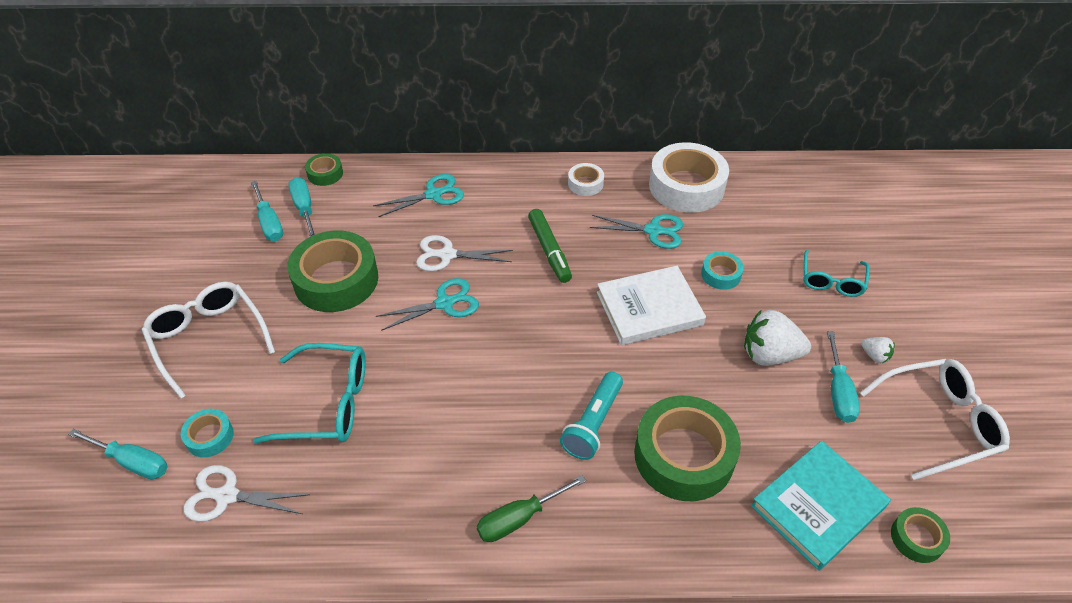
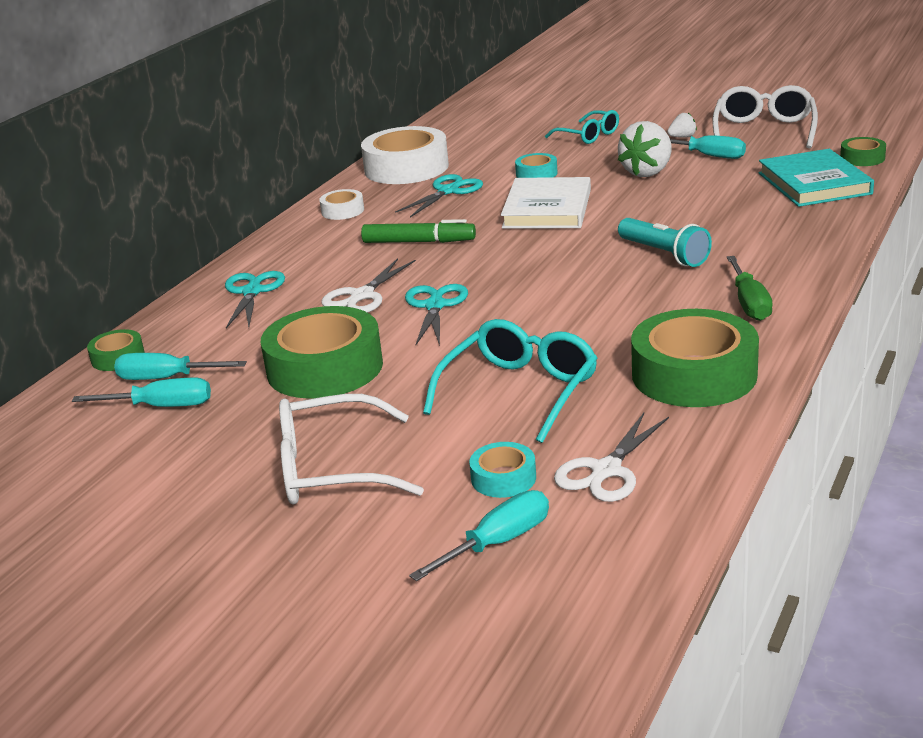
camera: 60 degrees left, 20 degrees down
(684, 455) = (729, 222): green tape -> green tape (694, 374)

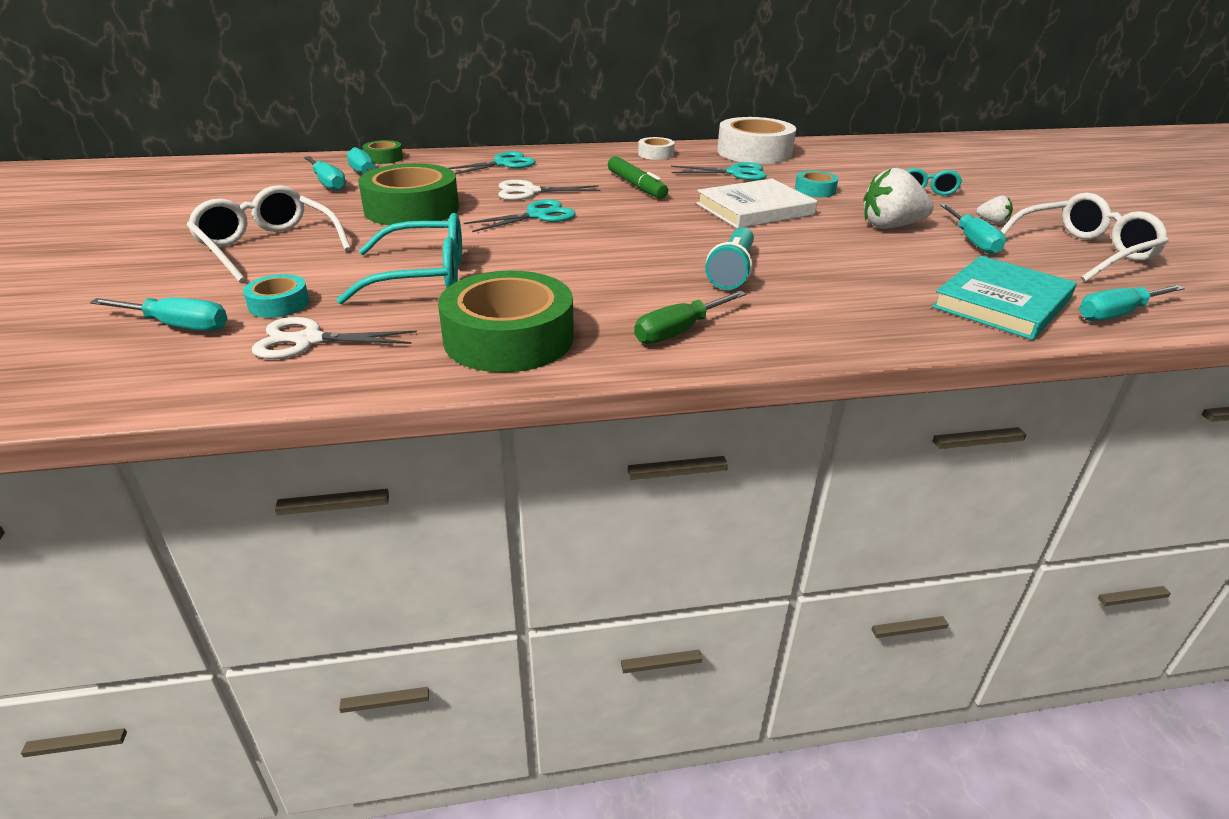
camera: 50 degrees right, 5 degrees up
(862, 158) = (1116, 314): green tape -> turquoise screwdriver

